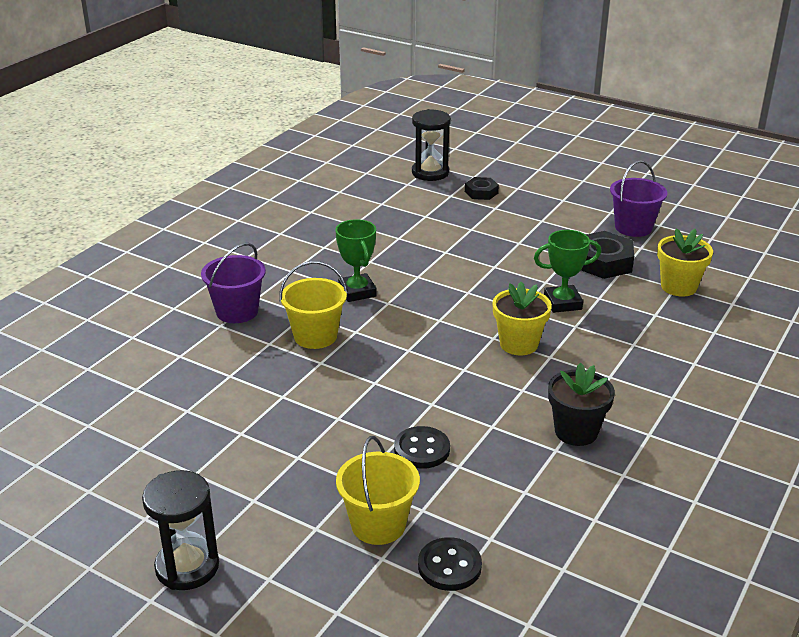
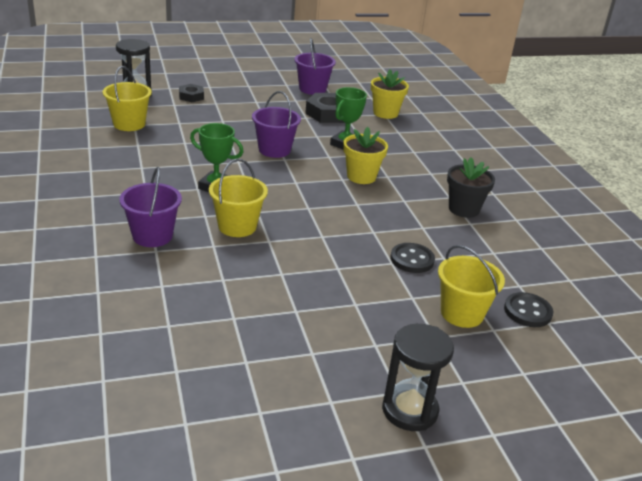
camera: 50 degrees left, 0 degrees up
(377, 201) = (129, 124): none -> yellow bucket
(473, 278) = (274, 150): none -> purple bucket

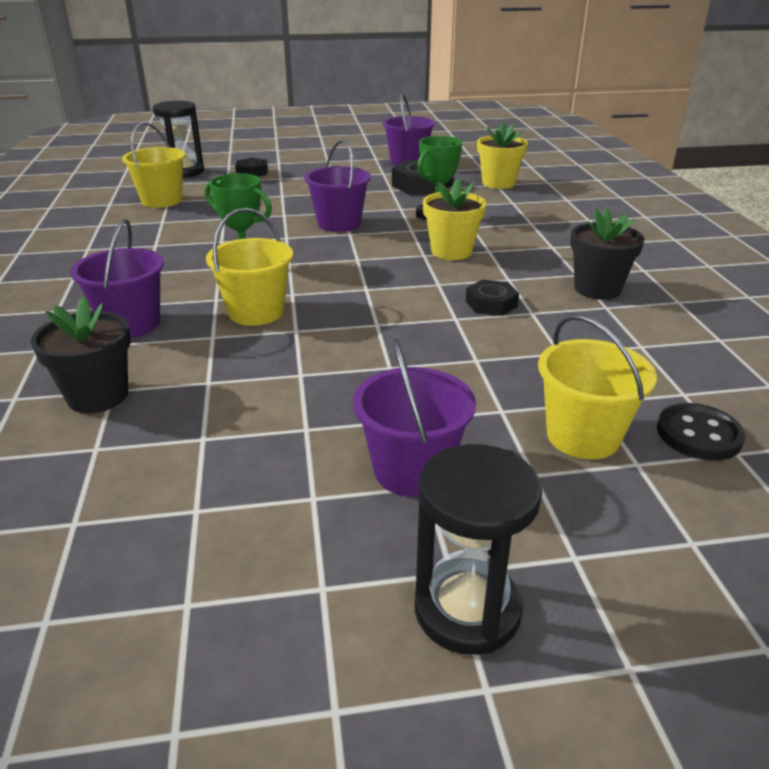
camera: 10 degrees right, 0 degrees up
(154, 290) = (98, 396): none -> black flower pot
(366, 336) = (412, 470): none -> purple bucket
(395, 220) = (491, 304): none -> black nut
(412, 259) = (509, 355): black button -> none

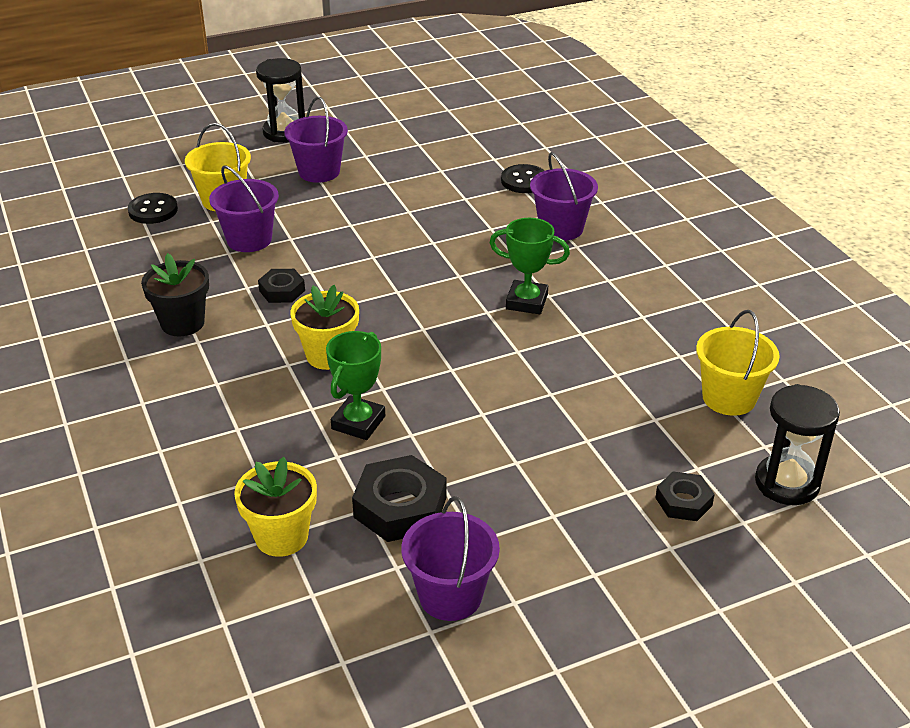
camera: 165 degrees right, 5 degrees up
(98, 396) = (524, 181): black flower pot -> black button
(256, 312) = (475, 253): yellow bucket -> none
(339, 224) = (473, 385): purple bucket -> purple bucket (249, 240)

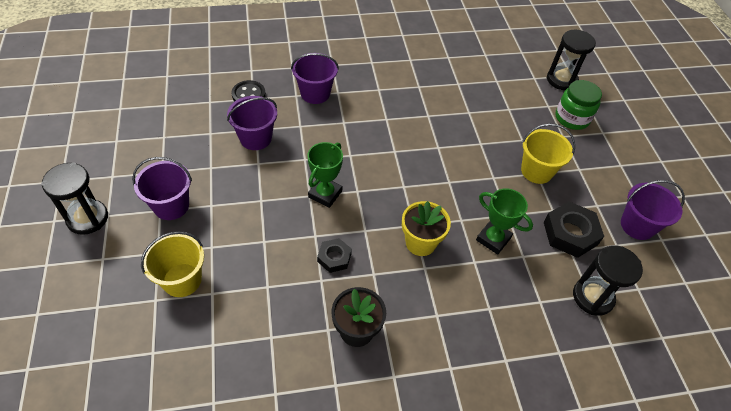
camera: 80 degrees left, 15 degrees up
(153, 210) = (172, 338): black button -> none
(249, 240) = (254, 269): purple bucket -> purple bucket (255, 138)
(281, 537) = (592, 297): yellow flower pot -> black hourglass
(526, 302) = (390, 130): green trophy -> green trophy (325, 194)
(683, 501) = (572, 118): black nut -> green jar
(729, 398) = (496, 77): yellow bucket -> yellow bucket (536, 171)

